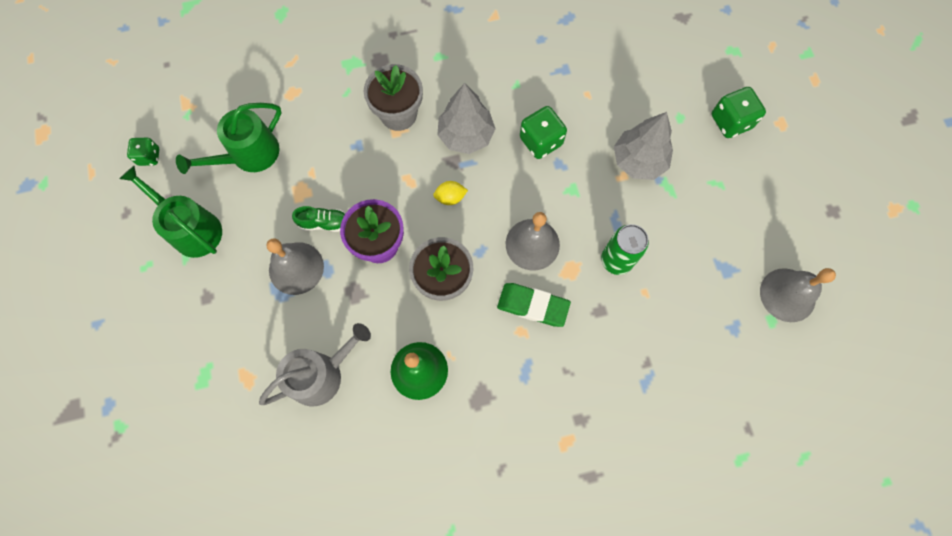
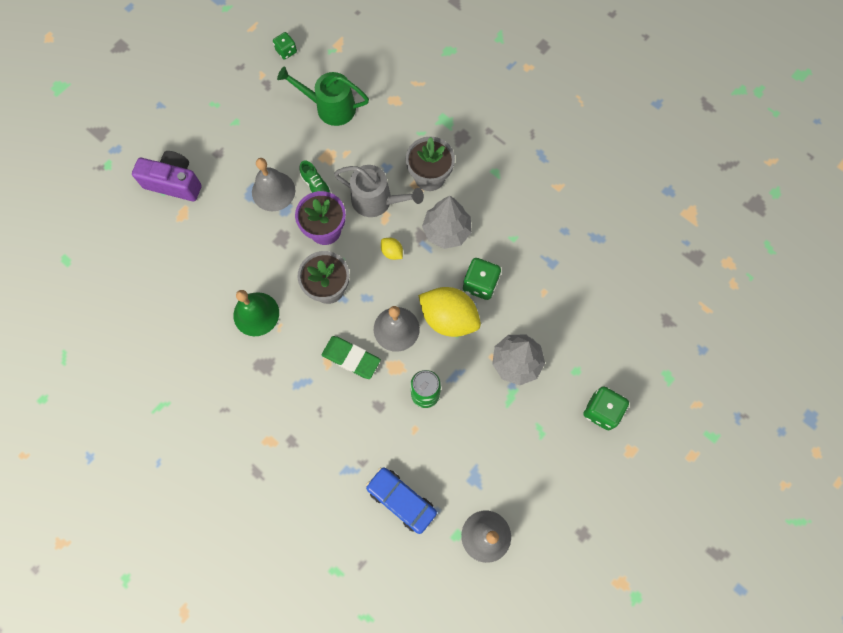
camera: 55 degrees right, 0 degrees up
(192, 229) = (256, 112): green watering can -> none
(203, 365) = (174, 183): none -> purple camera
(321, 374) = (214, 256): grey watering can -> grey watering can (376, 200)
(533, 306) = (351, 358): green eraser -> green eraser turned 45 degrees counterclockwise
(555, 190) = (448, 318): none -> yellow lemon
(707, 350) = (401, 500): none -> blue car

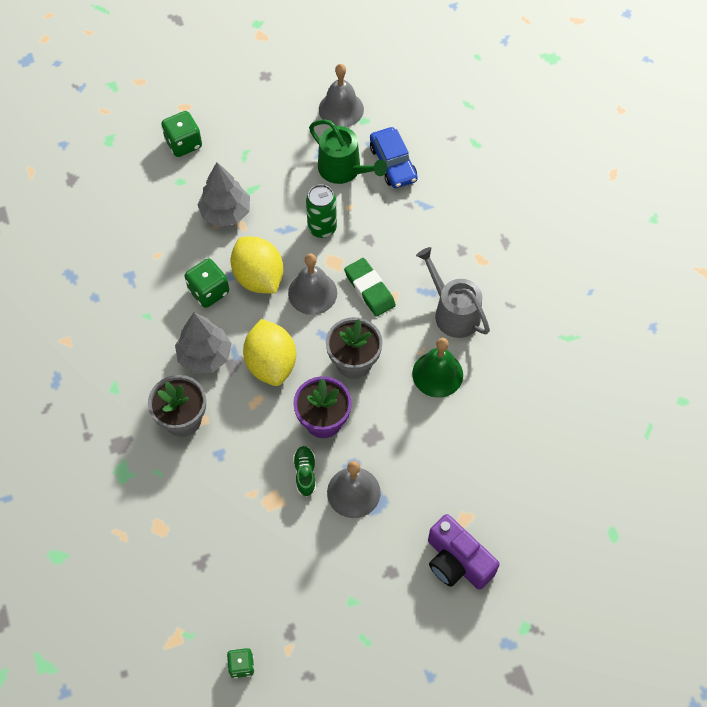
camera: 150 degrees left, 10 degrees down
(330, 107) = (235, 558): green watering can -> green watering can (343, 169)
(376, 200) = (253, 423): grey watering can -> grey watering can (453, 312)
(392, 252) = (271, 364): yellow lemon -> yellow lemon, size x2.27

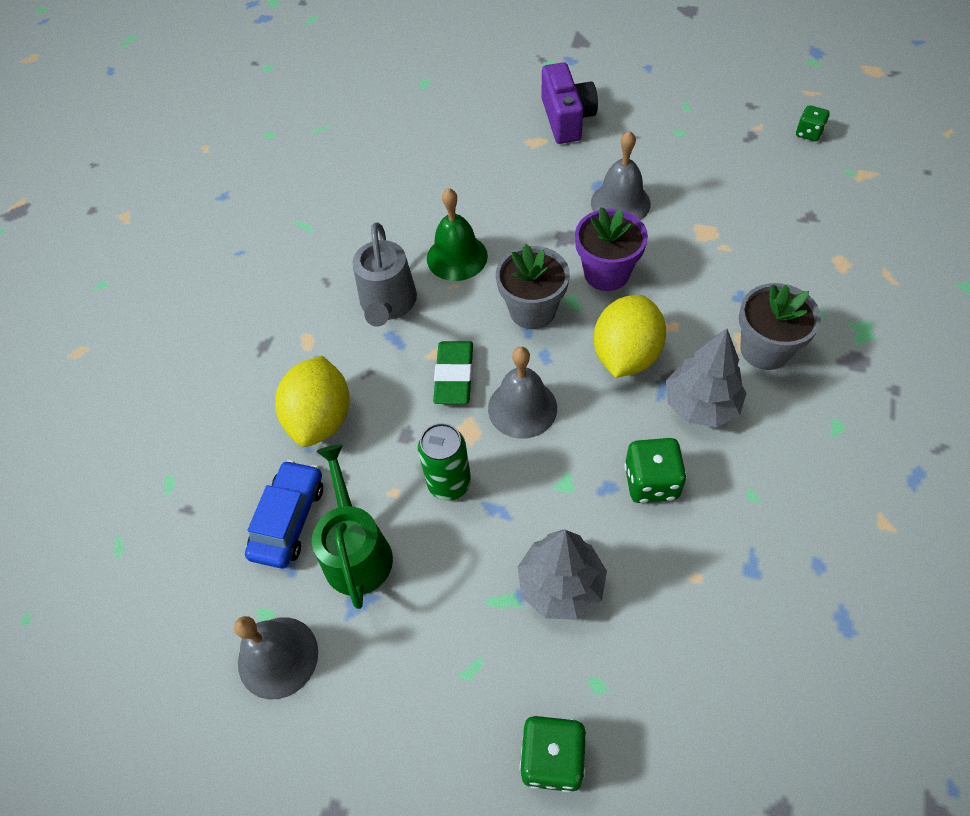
camera: 140 degrees left, 5 degrees down
(258, 277) = (575, 464): yellow lemon -> yellow lemon (321, 418)
(305, 473) = (658, 238): green shoe -> none

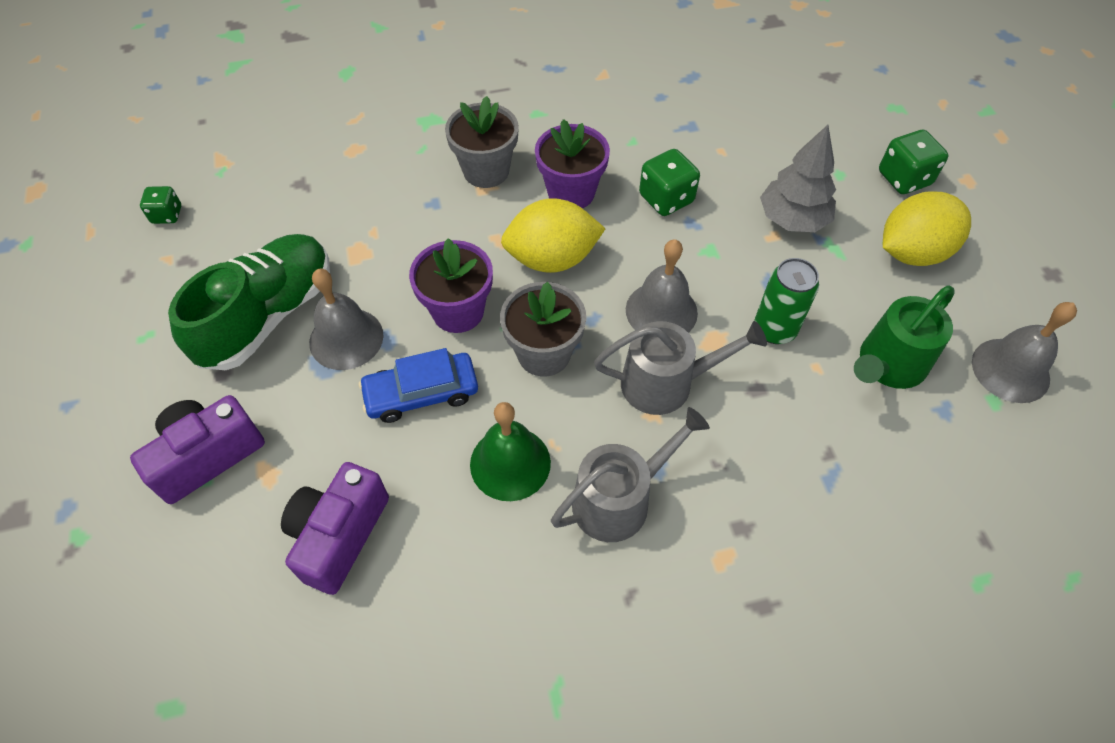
camera: 125 degrees left, 0 degrees up
(289, 519) = (911, 437): blue car -> blue car (421, 393)
(321, 418) = (799, 477): yellow lemon -> yellow lemon (912, 252)
(454, 375) = (666, 383): green eraser -> grey watering can
(469, 163) = (339, 535): none -> purple camera
(668, 167) = (268, 316): none -> green shoe
(701, 405) = (571, 193): grey tree -> purple flower pot

